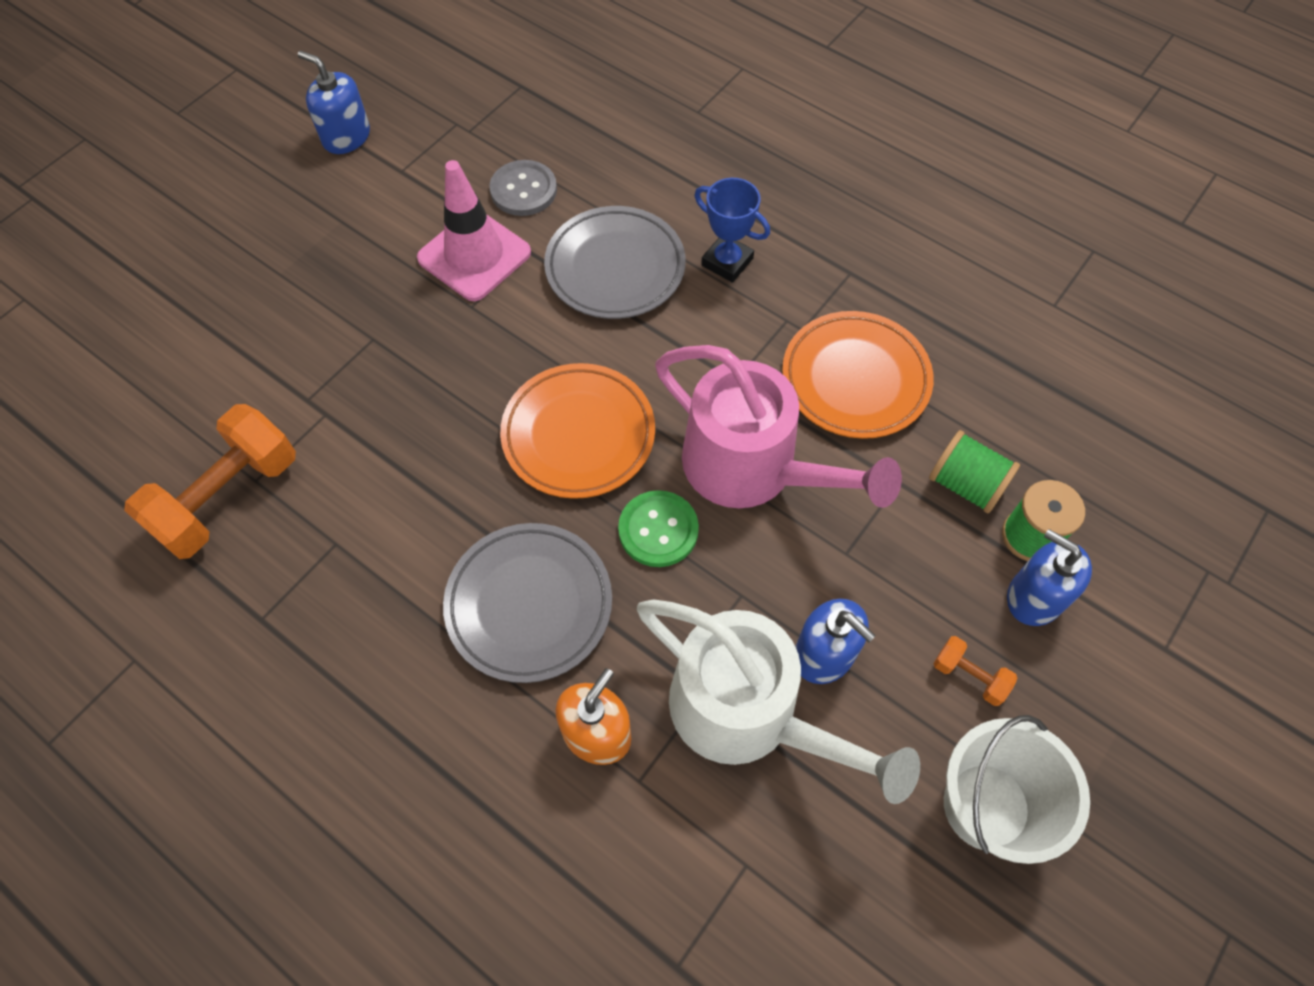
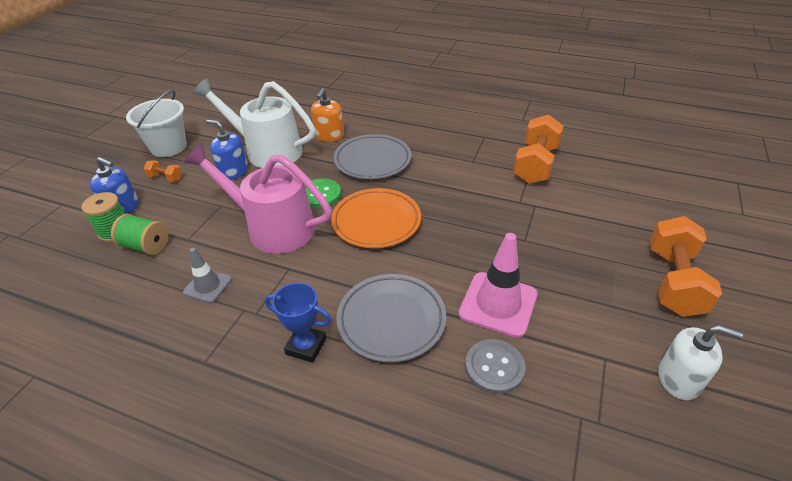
camera: 165 degrees right, 20 degrees down
(238, 229) = (673, 281): none -> orange dumbbell
(346, 137) = (678, 379): blue soap dispenser -> white soap dispenser
(855, 379) = (207, 286): orange plate -> grey traffic cone

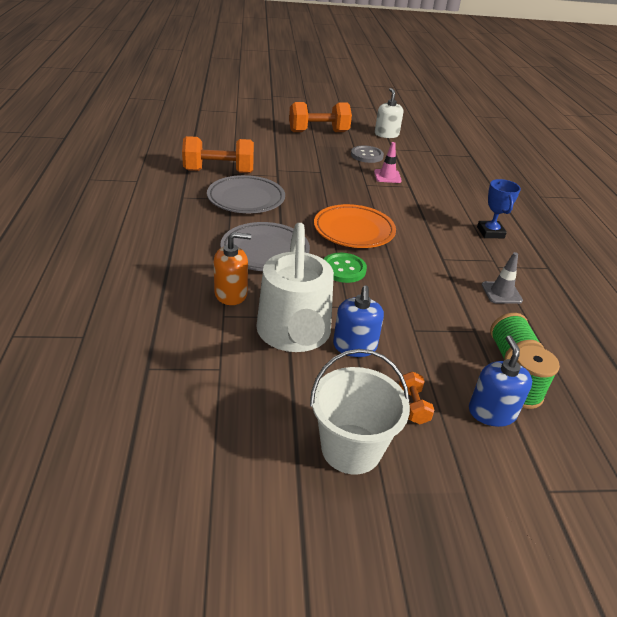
camera: 120 degrees left, 5 degrees down
(272, 228) = (410, 282): pink watering can -> none
(391, 320) = (438, 207): grey plate -> grey plate (246, 199)
(494, 367) = (431, 174): grey button -> grey button (366, 155)
(498, 304) = (387, 176): pink traffic cone -> pink traffic cone, size x0.58

